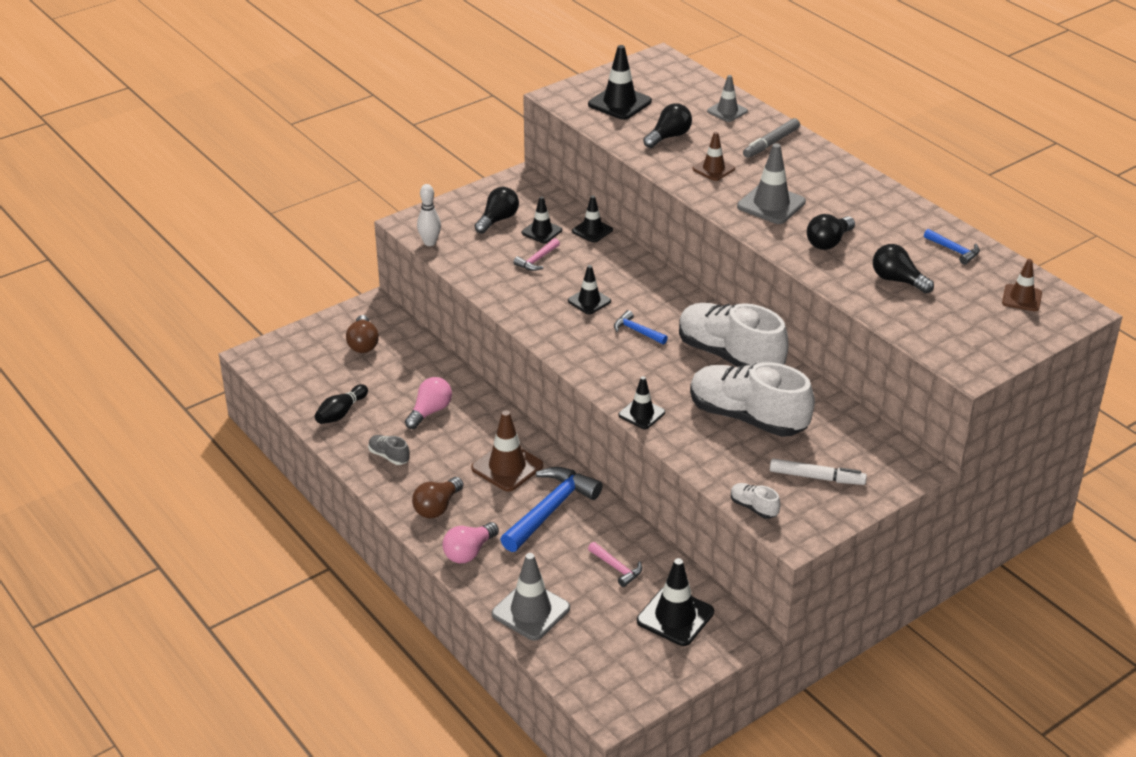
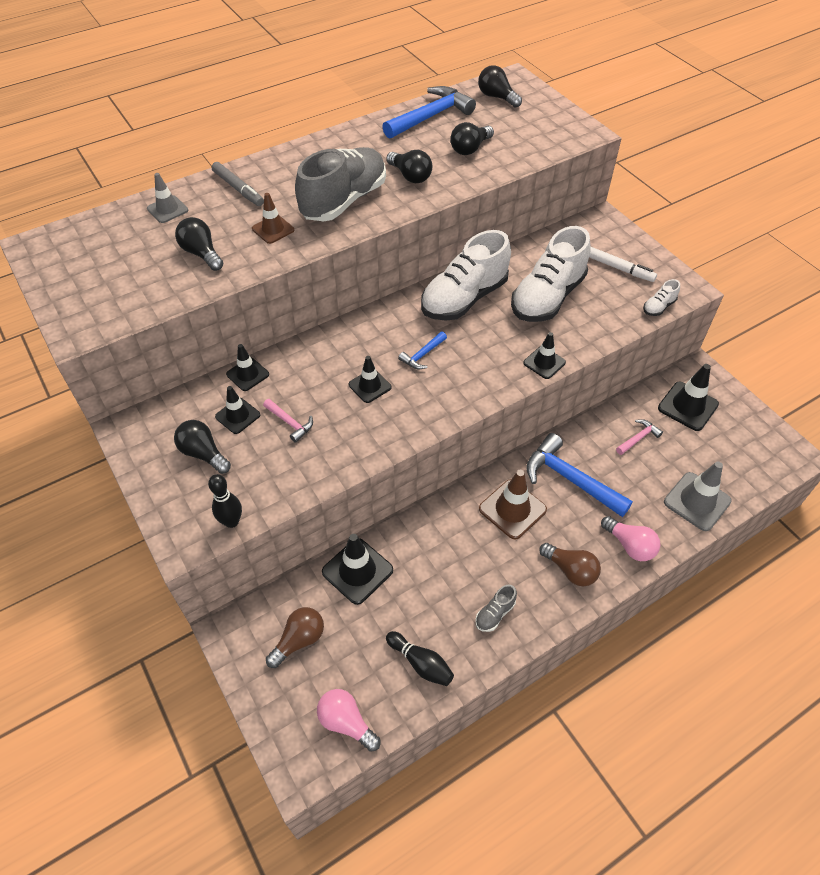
camera: 85 degrees left, 15 degrees up
(363, 344) = (299, 640): brown light bulb -> brown light bulb turned 45 degrees counterclockwise
(430, 242) = (231, 521): white bowling pin -> black bowling pin
(430, 412) = (426, 573): pink light bulb -> pink light bulb (346, 722)
(619, 103) = (117, 284): black traffic cone -> black traffic cone (357, 571)
(771, 204) = (344, 201): grey traffic cone -> grey shoe
(817, 477) = (619, 268): white marker -> white marker turned 105 degrees clockwise
(954, 250) = (431, 116): blue hammer -> blue hammer, size x2.03
(1022, 298) = (497, 97): brown traffic cone -> black light bulb

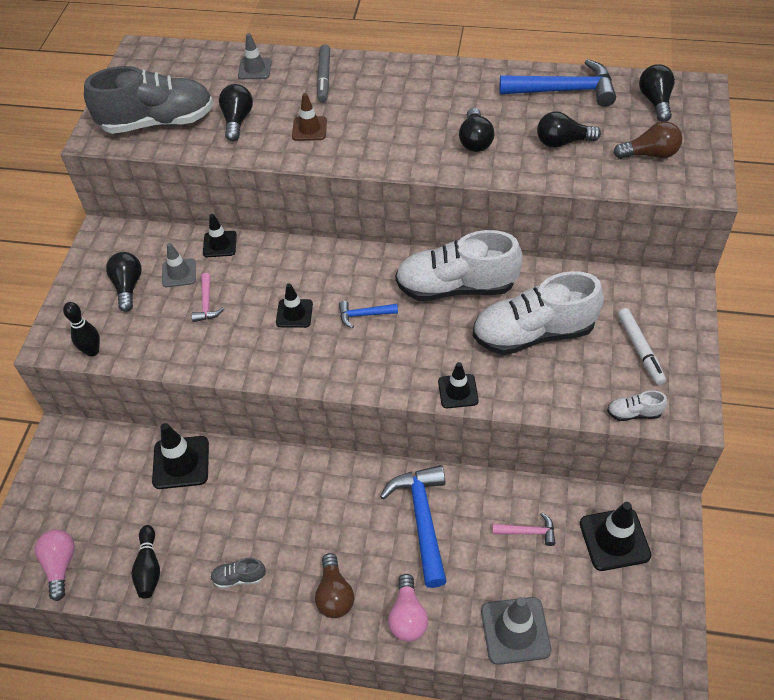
camera: 45 degrees right, 0 degrees up
(237, 416) = (179, 273): black traffic cone -> grey traffic cone
(299, 640) = (92, 481): brown light bulb -> brown light bulb (650, 154)
(344, 201) = (392, 134): grey shoe -> grey shoe (158, 122)
(512, 509) = (345, 507): brown traffic cone -> none

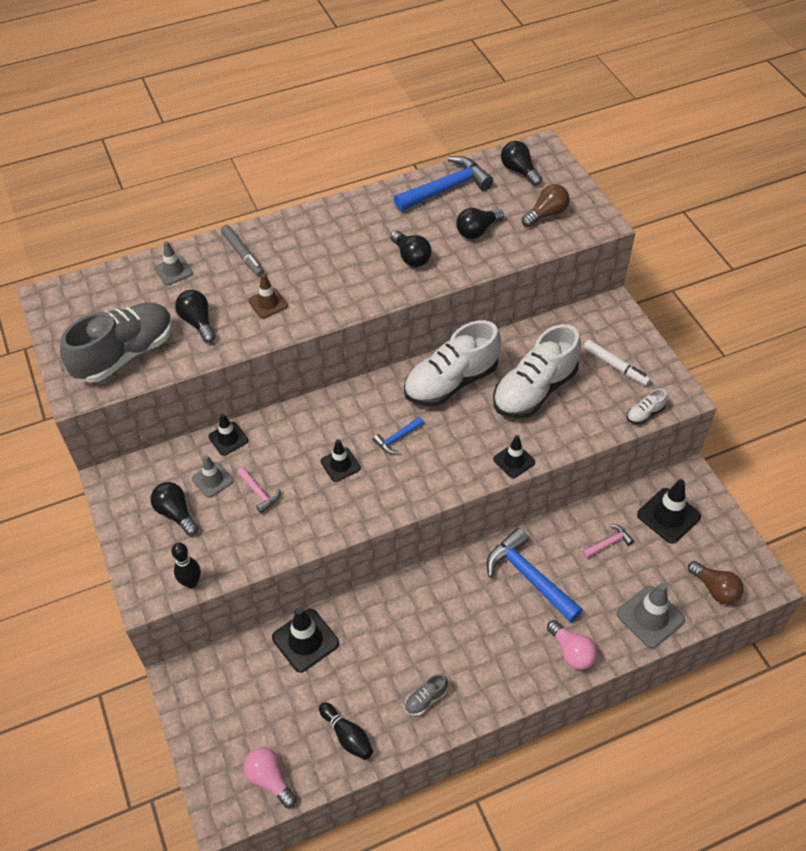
camera: 35 degrees left, 0 degrees up
(334, 594) = (507, 668): brown light bulb -> brown light bulb (715, 589)

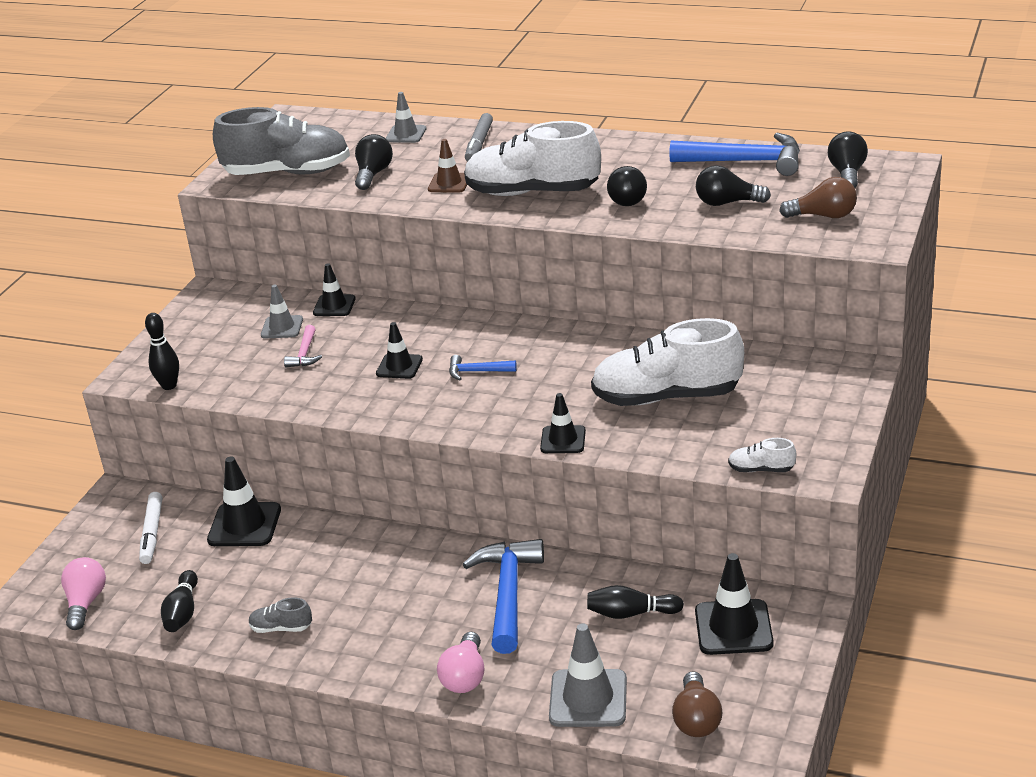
camera: 45 degrees right, 20 degrees down
(176, 513) = (223, 336): black light bulb -> none
(451, 382) = (590, 354): white shoe -> white shoe (532, 192)
(608, 543) = (631, 613): pink hammer -> black bowling pin
(615, 366) = (787, 417): white marker -> white marker (152, 533)

